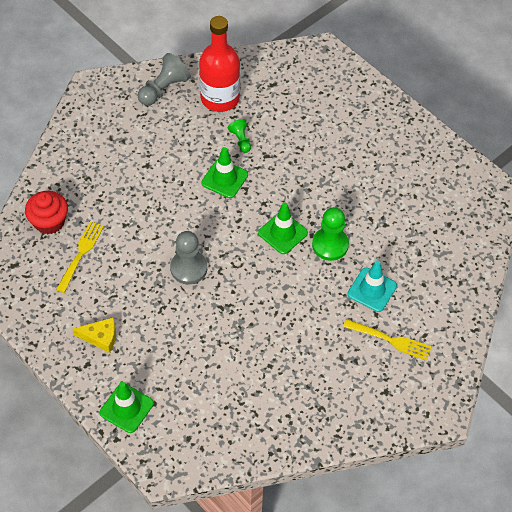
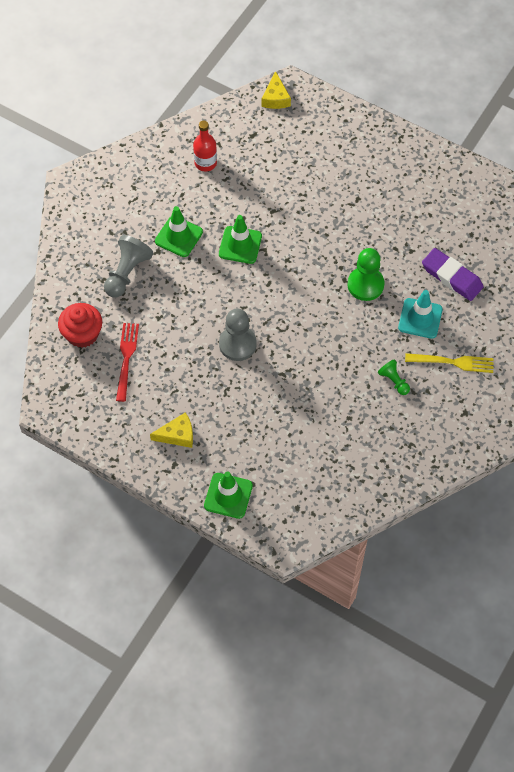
camera: 15 degrees left, 5 degrees up
(80, 254) = (126, 359): yellow fork -> red fork
(163, 89) = (145, 167): grey pawn -> grey pawn (127, 273)
(220, 98) = (205, 163): red bottle -> red bottle, size x0.55
(241, 140) = (242, 201): green pawn -> green pawn (394, 381)
(282, 233) = (316, 285): green traffic cone -> green traffic cone (179, 236)
(305, 57) = (275, 98): none -> yellow cheese
(416, 259) = (452, 277): none -> purple eraser

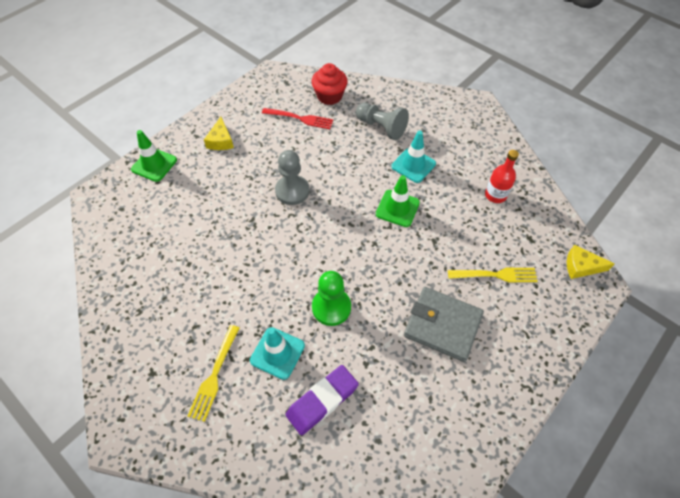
camera: 100 degrees right, 5 degrees down
(179, 236) = (413, 165): green traffic cone -> turquoise traffic cone
(300, 161) = (495, 275): none -> yellow fork
(361, 198) = (442, 325): none -> grey wallet
(394, 381) = (213, 311): green pawn -> none

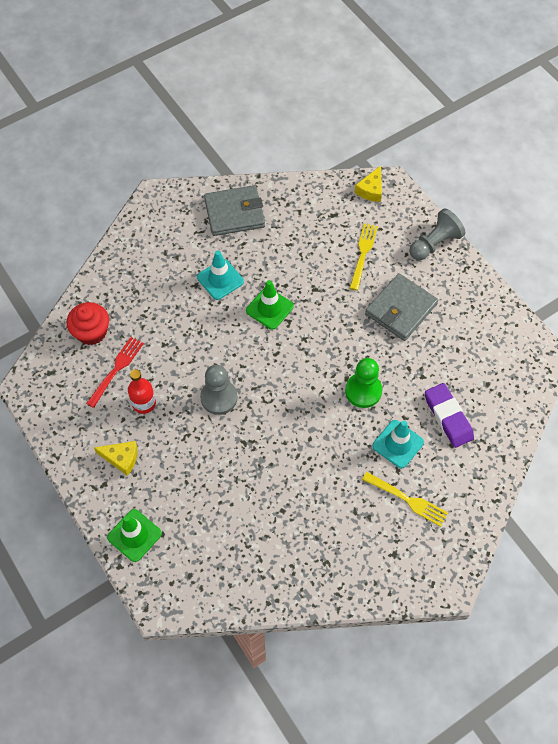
camera: 75 degrees left, 5 degrees up
(381, 127) = (158, 294): grey pawn -> grey pawn (434, 243)
(489, 159) = (234, 213): none -> grey wallet
(495, 195) = (278, 224): red bottle -> red bottle (144, 403)

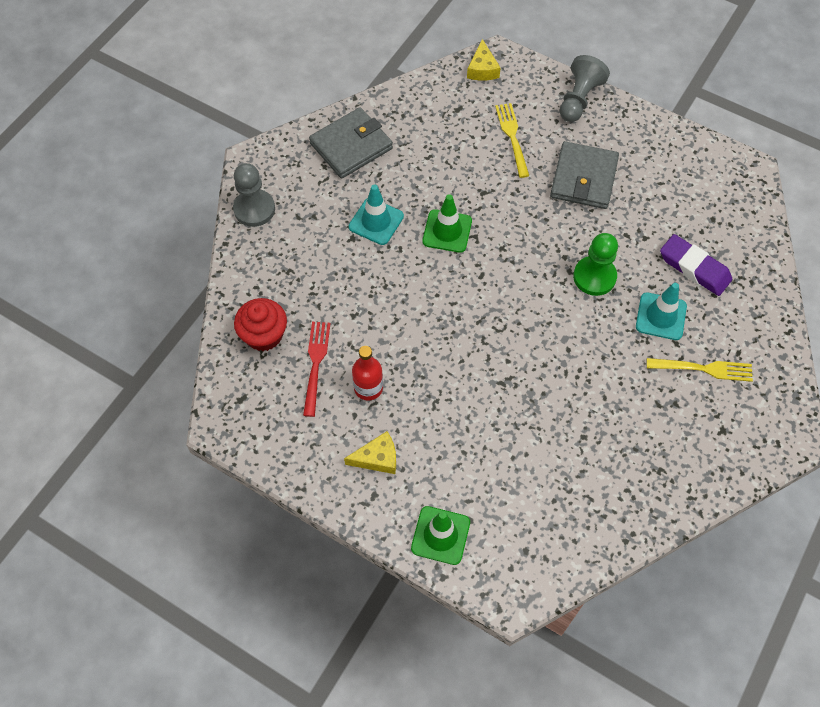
camera: 25 degrees left, 0 degrees up
(219, 397) = (447, 347): grey pawn -> grey pawn (254, 209)

